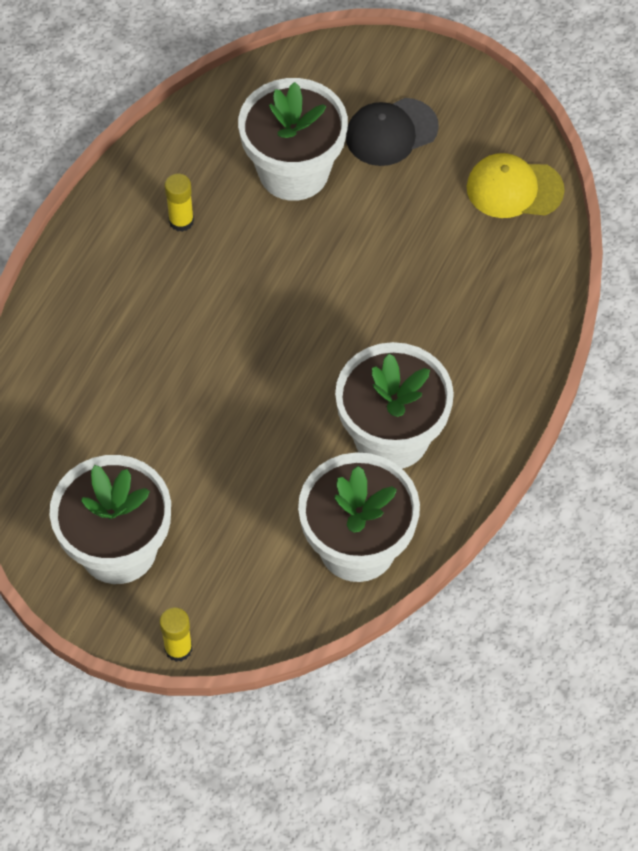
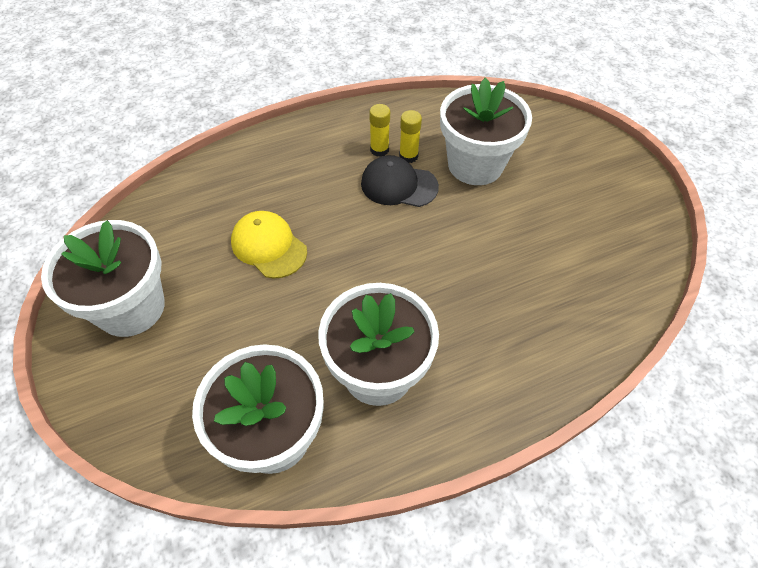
camera: 40 degrees right, 5 degrees down
(178, 648) = (83, 407): yellow glue stick -> yellow glue stick (408, 156)
(391, 132) = (561, 181): black cap -> black cap (398, 185)
(514, 189) = (624, 267): yellow cap -> yellow cap (269, 246)

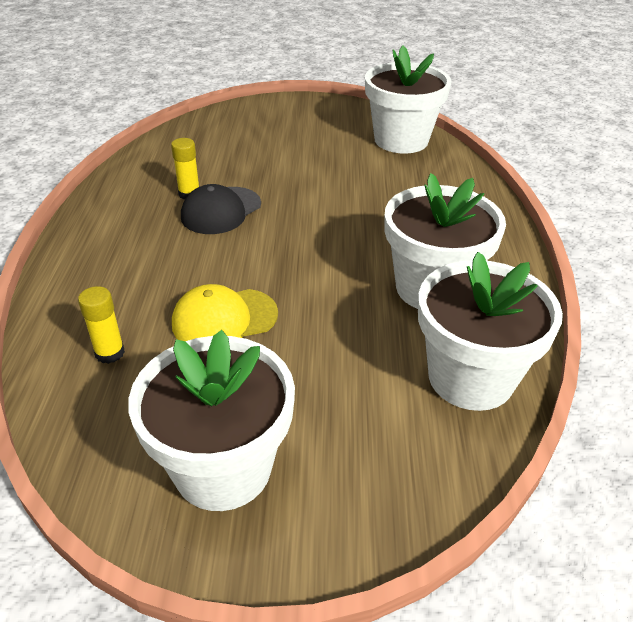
camera: 65 degrees left, 15 degrees down
(379, 150) = (162, 208): yellow glue stick -> yellow glue stick (110, 353)
(475, 165) = (238, 164): white flower pot -> white flower pot (401, 140)

